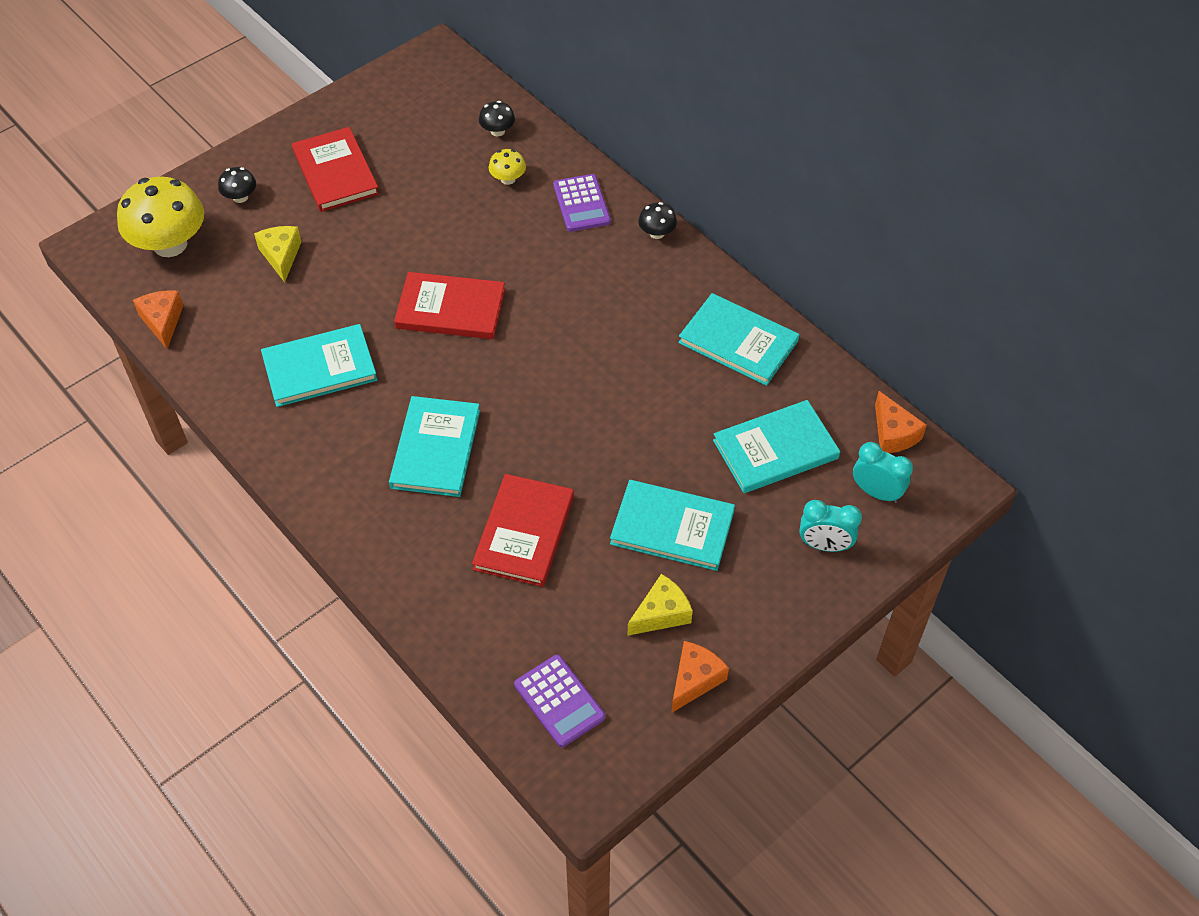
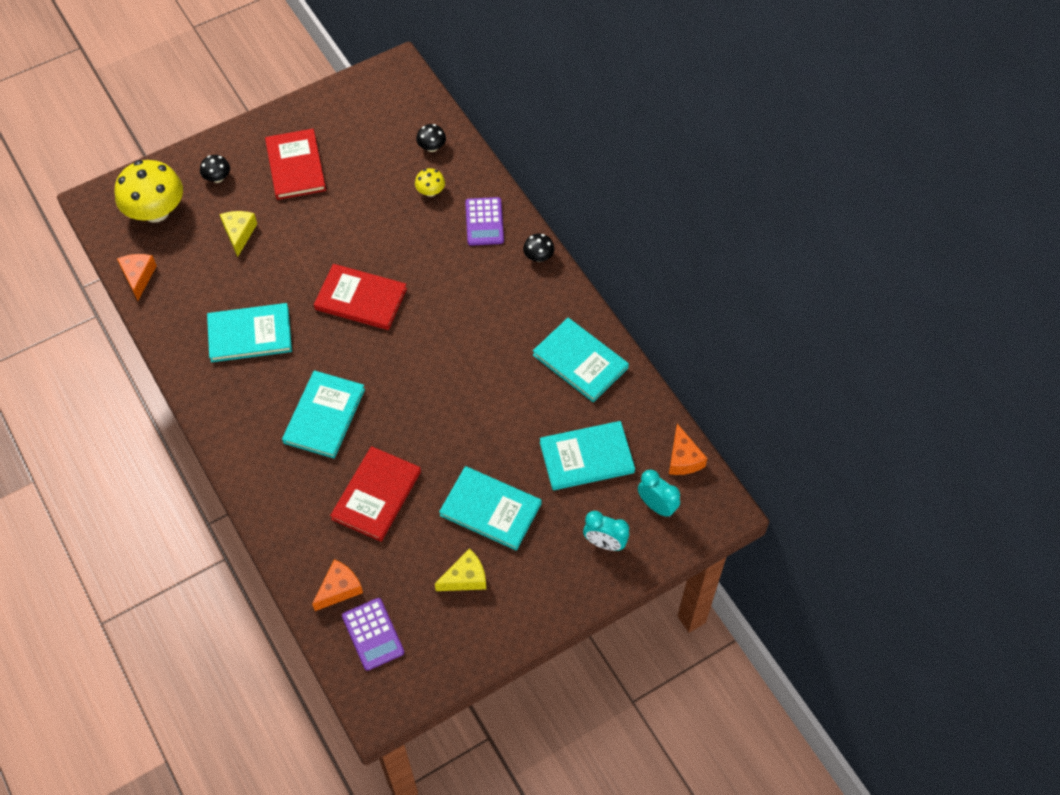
camera: 10 degrees right, 5 degrees up
(695, 680) = (478, 635): orange cheese -> orange cheese (339, 589)

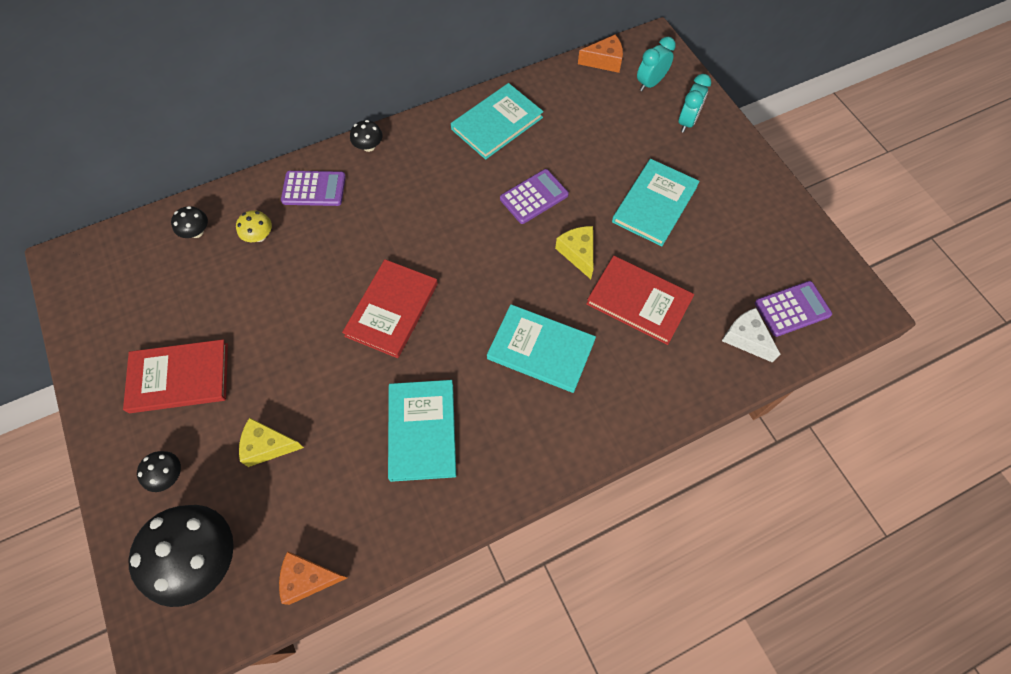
camera: 85 degrees left, 5 degrees up
(156, 211) = (202, 558): yellow mushroom -> black mushroom
(339, 589) = (746, 338): orange cheese -> white cheese
(465, 578) = (727, 228): yellow cheese -> yellow cheese (578, 253)
(490, 400) = (534, 197): none -> purple calculator
(586, 457) = (601, 127): turquoise book -> none

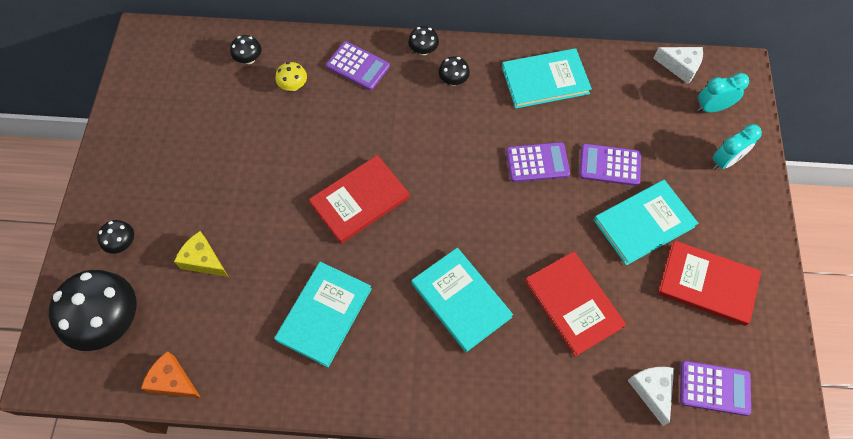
camera: 30 degrees right, 0 degrees up
(179, 378) = (171, 171): red book -> red book (707, 284)
(413, 160) = (453, 80): none -> black mushroom
(578, 253) = (545, 233): yellow cheese -> none
(596, 169) = (609, 165): none -> purple calculator
(604, 61) = (680, 67): orange cheese -> white cheese

